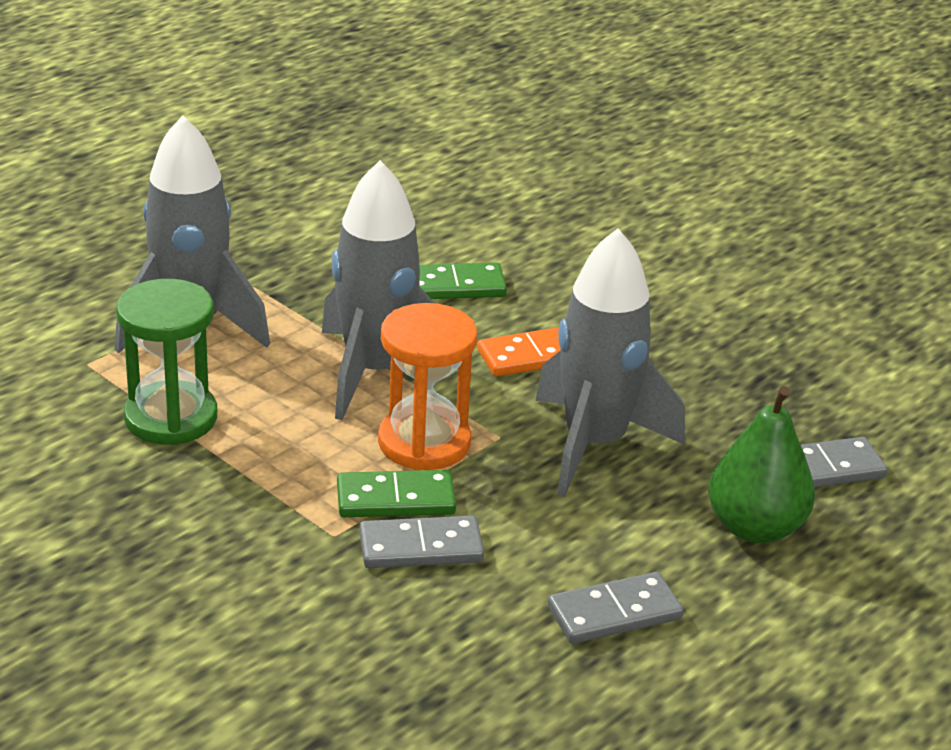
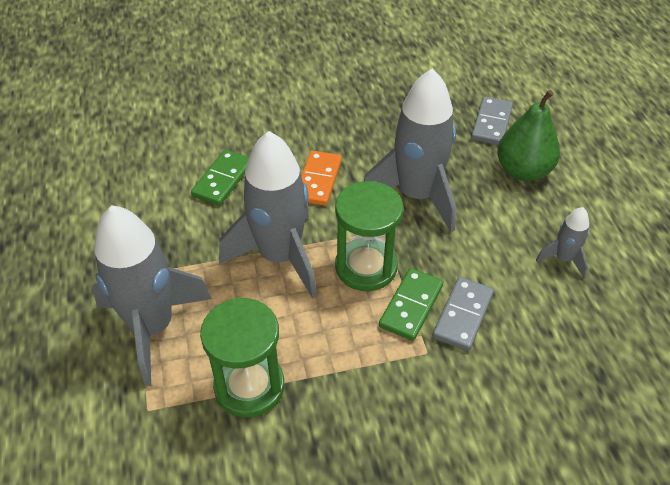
camera: 55 degrees left, 15 degrees up
(424, 442) = (366, 267): orange hourglass -> green hourglass
(614, 613) = (563, 259): grey domino -> grey rocket

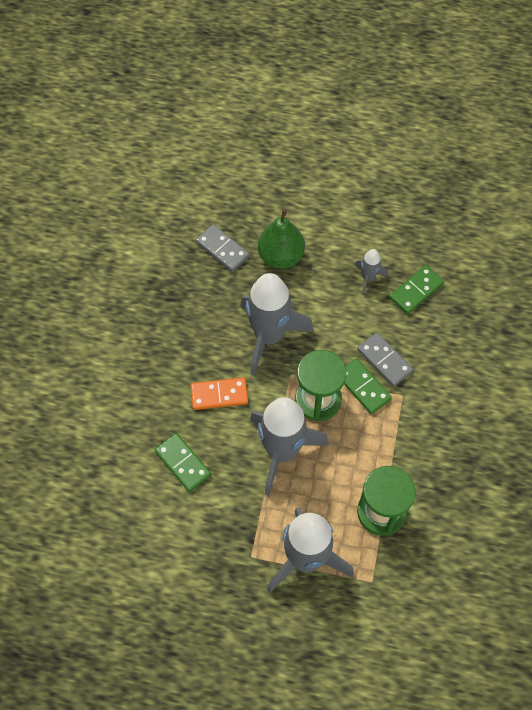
camera: 65 degrees left, 15 degrees up
(318, 180) = (219, 395): orange domino -> orange domino turned 45 degrees counterclockwise
(587, 315) = (416, 291): none -> green domino

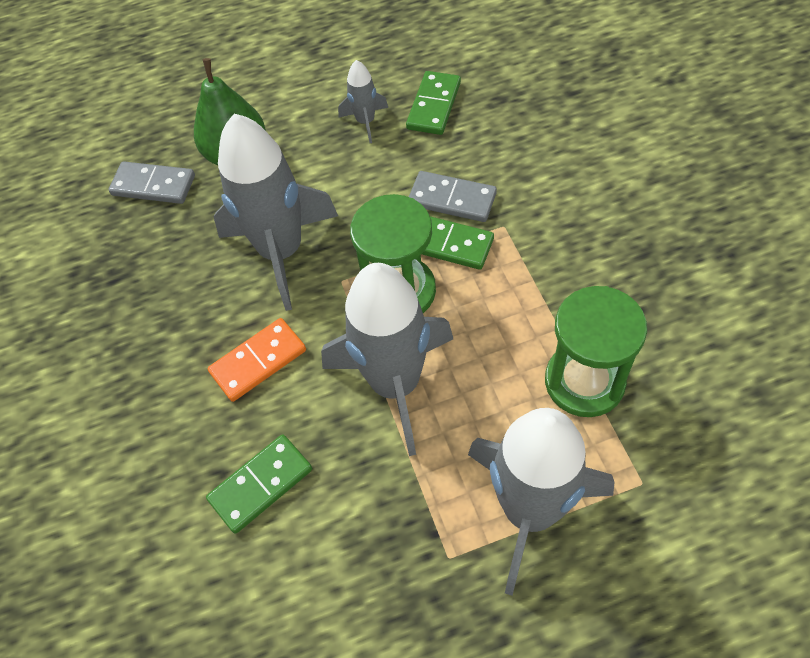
camera: 25 degrees left, 5 degrees down
(182, 463) = (261, 485): green domino -> green domino turned 60 degrees counterclockwise

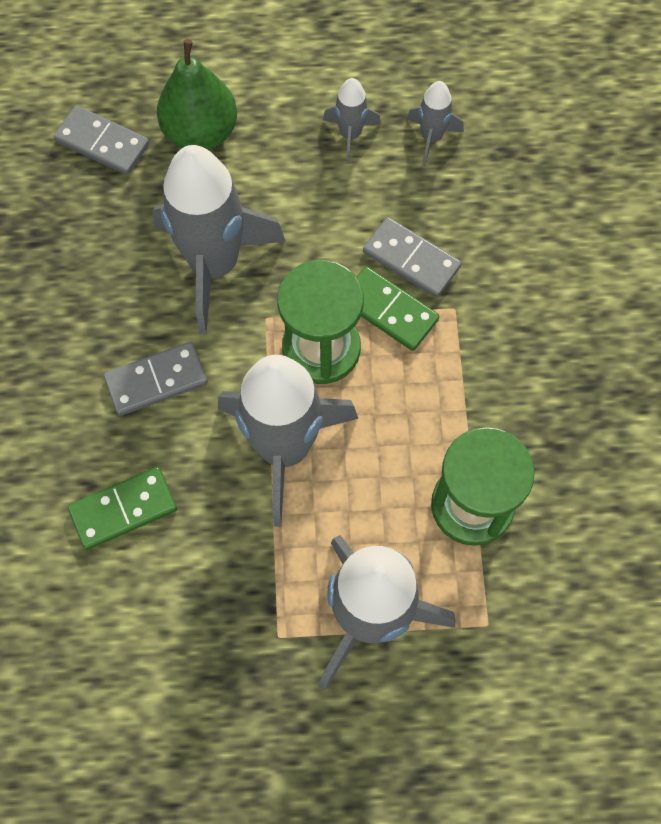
camera: 10 degrees right, 10 degrees up
(258, 361) = (156, 381): orange domino -> grey domino
(434, 106) = (431, 138): green domino -> grey rocket

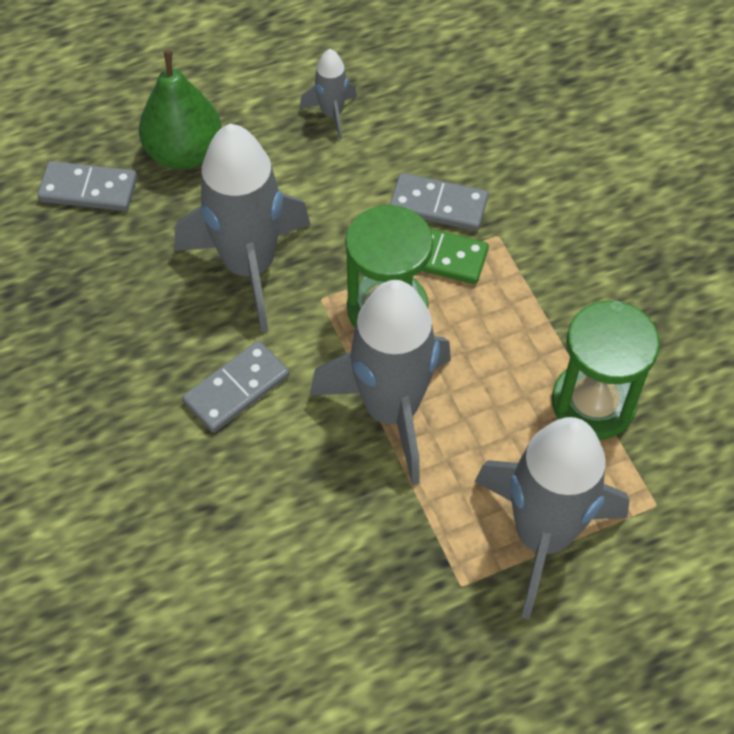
camera: 20 degrees left, 10 degrees down
(123, 509) = (254, 519): green domino -> none
(431, 138) = (410, 95): grey rocket -> none

